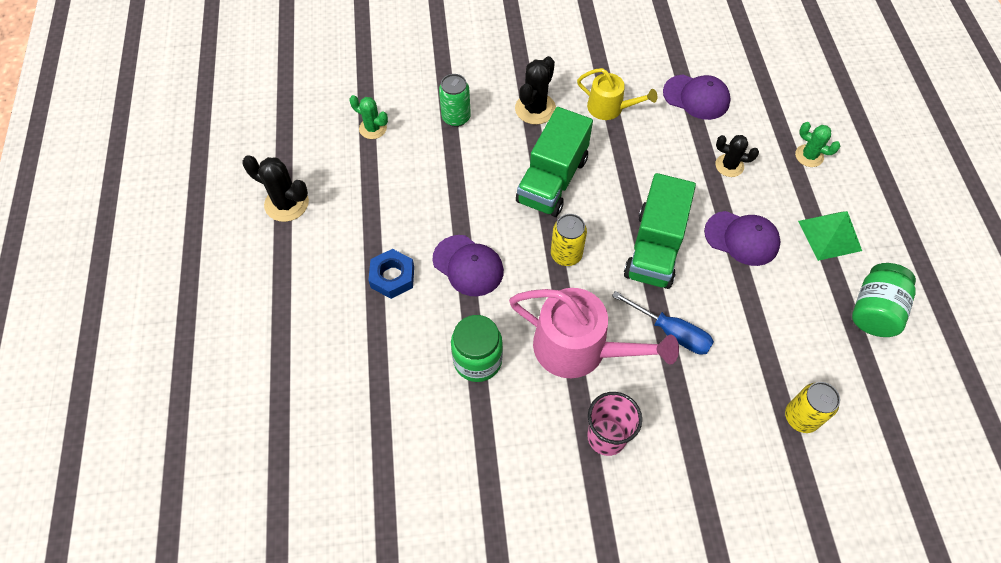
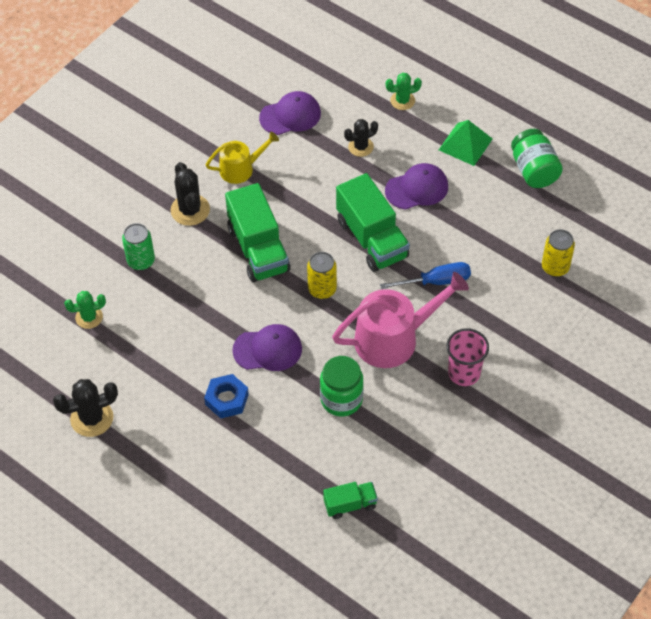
camera: 45 degrees left, 5 degrees down
(381, 459) = (350, 504): none -> green truck

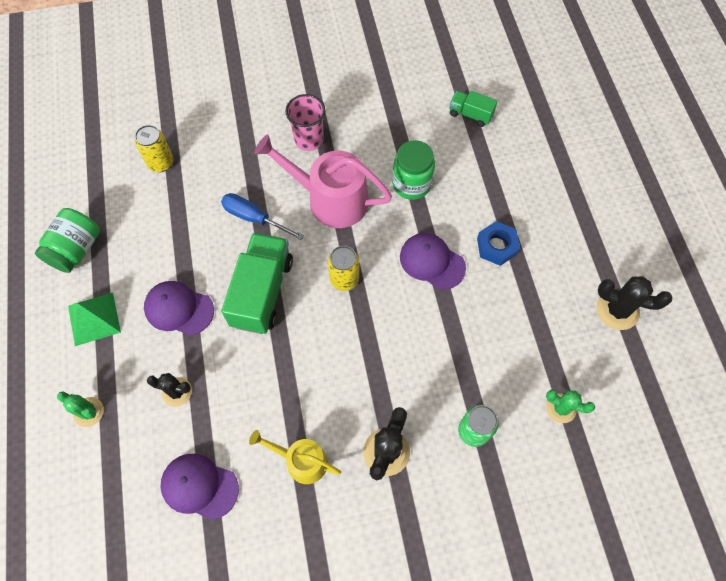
camera: 140 degrees left, 10 degrees up
(258, 249) = (361, 358): green truck -> none

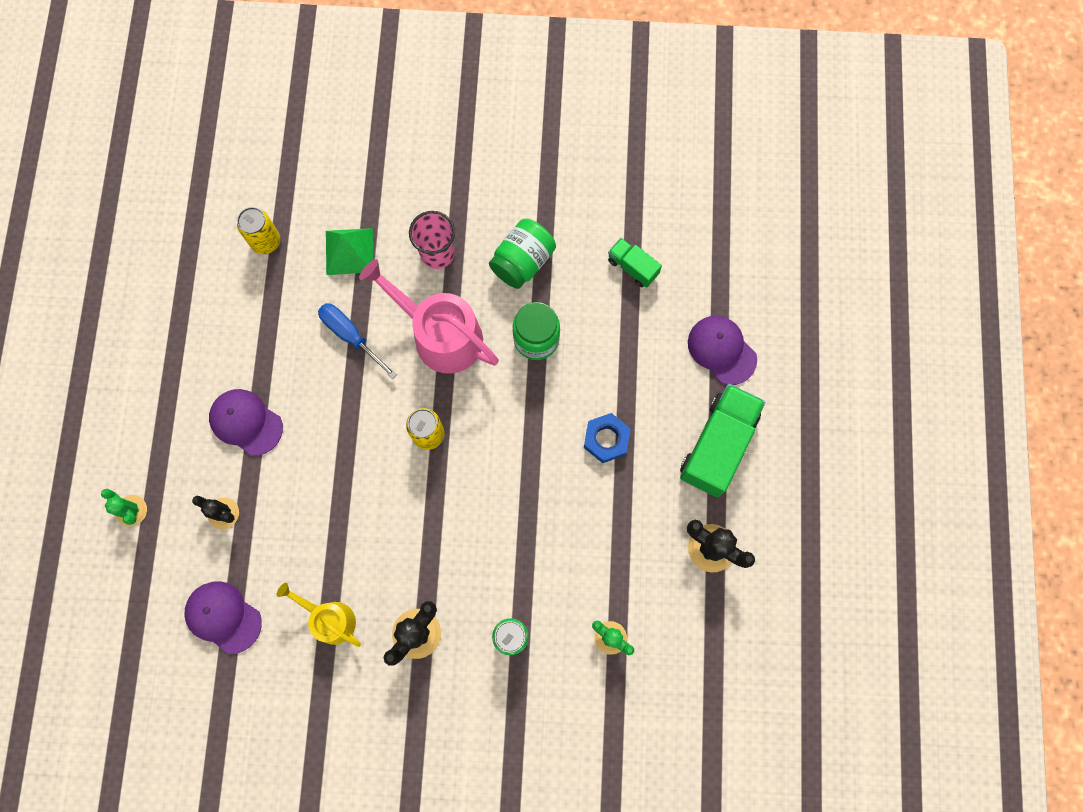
camera: 15 degrees right, 10 degrees up
(76, 249) = (153, 325): green jar -> green jar (523, 262)
(94, 319) = (156, 410): green pyramid -> green pyramid (349, 251)
(262, 292) = (337, 426): green truck -> green truck (718, 445)
(432, 262) = (529, 439): purple cap -> purple cap (721, 350)

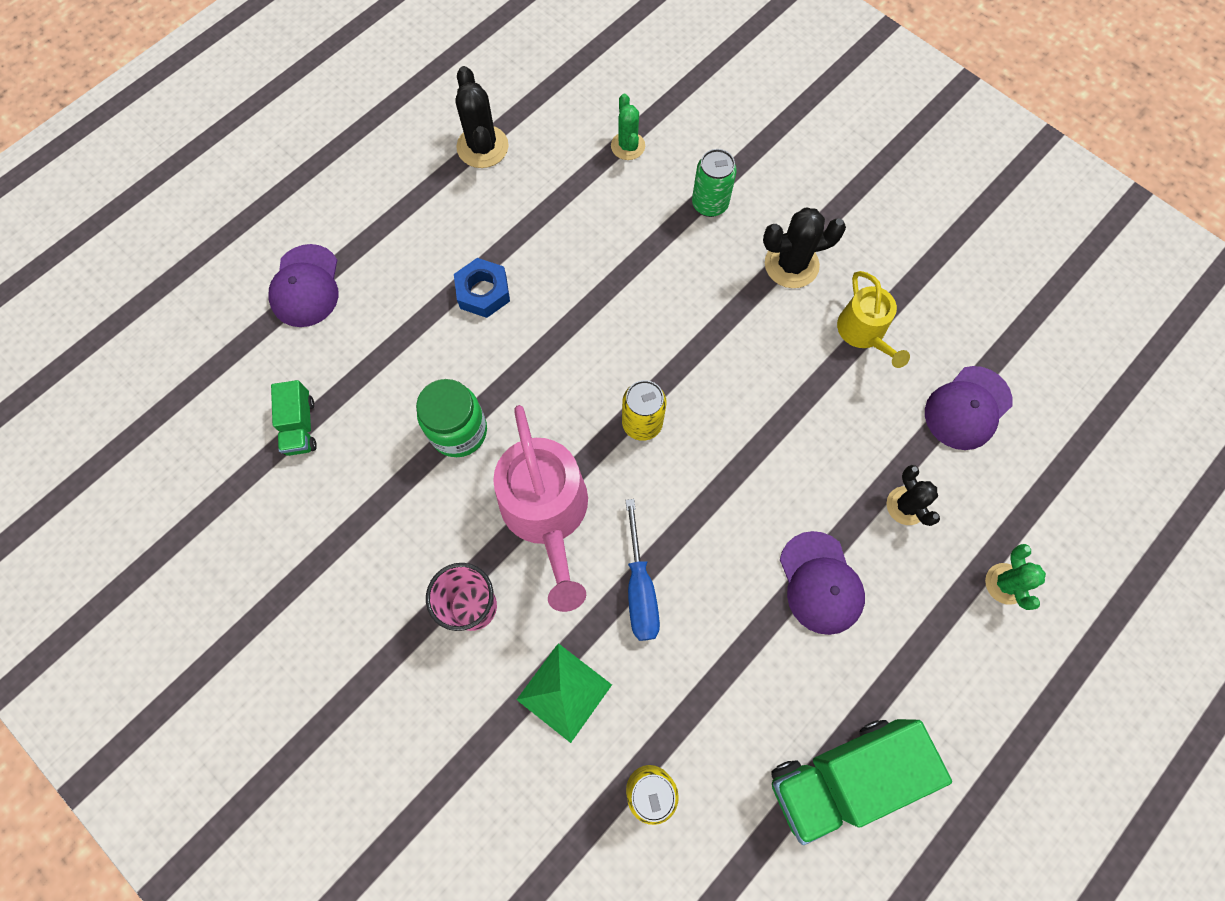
camera: 140 degrees left, 5 degrees down
(223, 617) = (967, 408): purple cap -> purple cap turned 60 degrees clockwise
(523, 262) = (396, 522): green jar -> none
(718, 445) = (395, 215): green truck -> green truck (842, 776)

